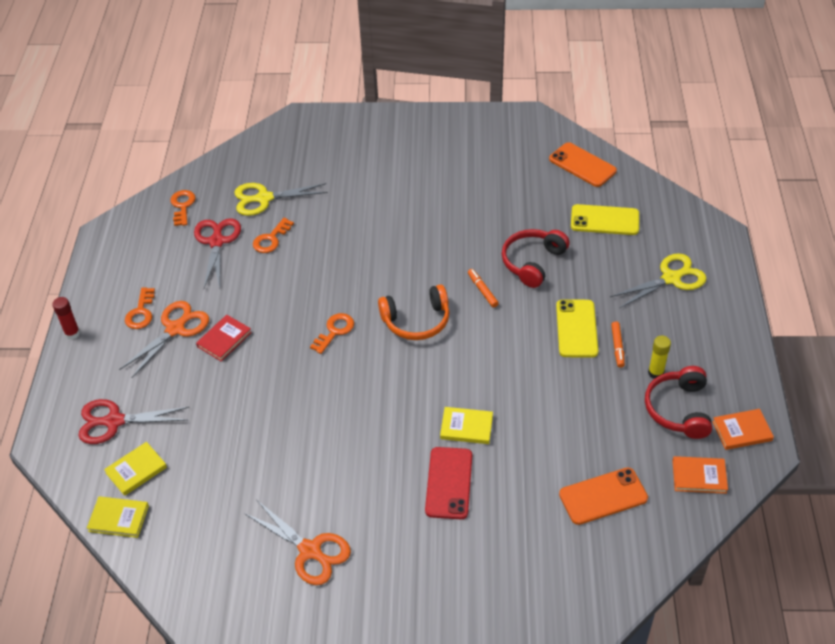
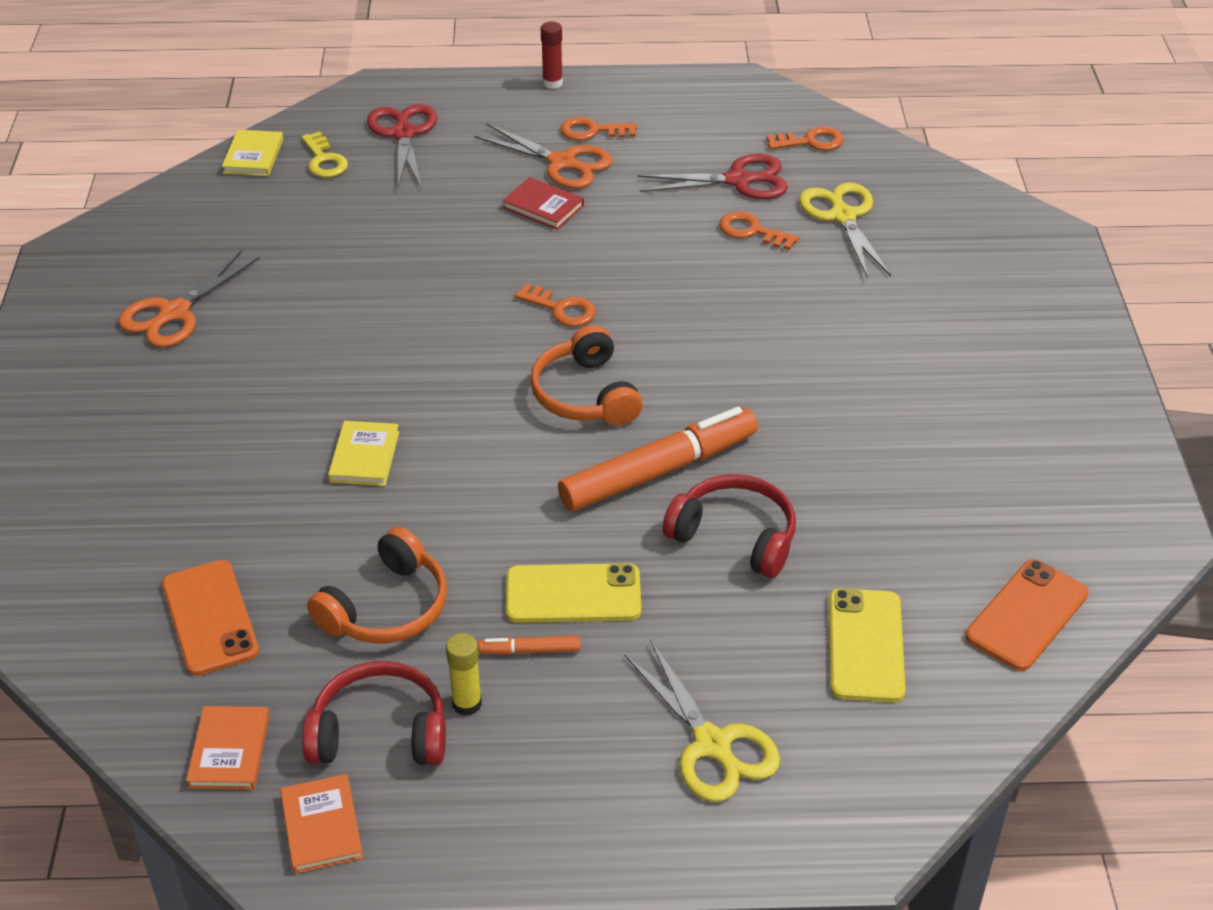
camera: 85 degrees right, 5 degrees down
(136, 470) = (324, 160): yellow book -> yellow key
(449, 483) = (262, 440): red phone -> none
(482, 290) = (658, 471): orange marker -> orange marker, size x2.36
(590, 410) = (386, 607): none -> orange headphones

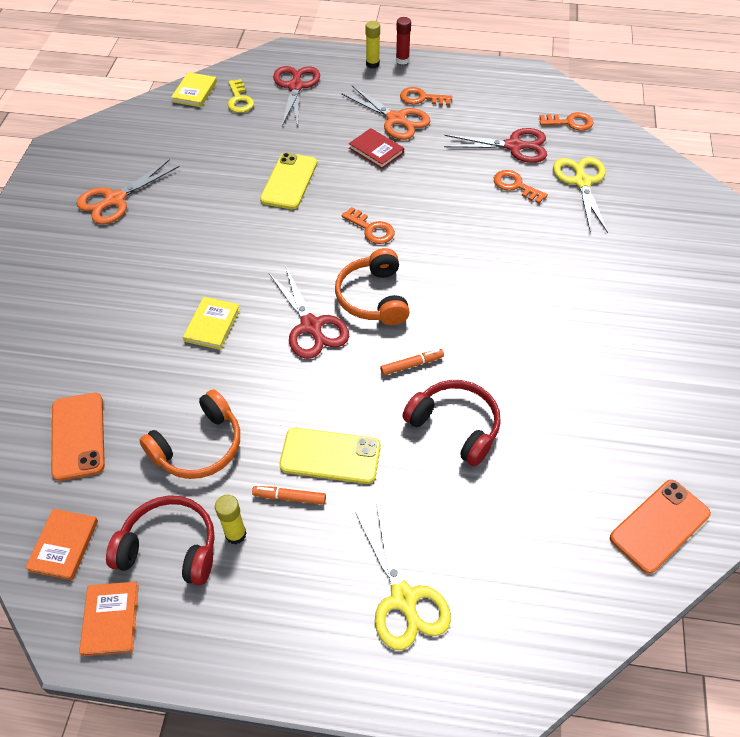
camera: 10 degrees right, 10 degrees up
(506, 441) = (311, 326): none -> red scissors
(510, 92) = (372, 64): none -> yellow glue stick
(658, 471) = (411, 365): orange marker -> orange marker, size x0.42
(866, 645) = (533, 532): yellow phone -> yellow phone (289, 181)

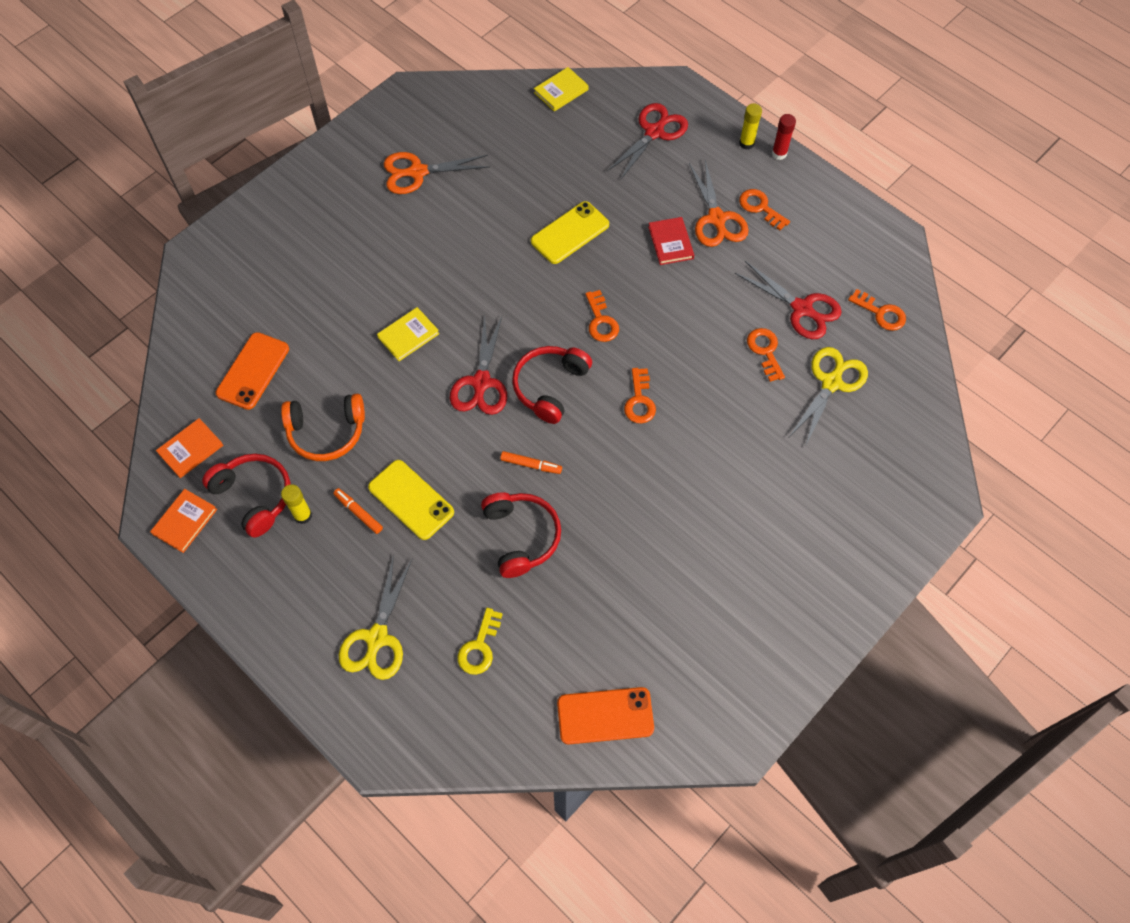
camera: 35 degrees right, 10 degrees up
(239, 100) = (593, 121): yellow key -> yellow key (479, 647)
(374, 297) = (550, 387): orange headphones -> red headphones
(455, 268) = (639, 400): none -> orange key

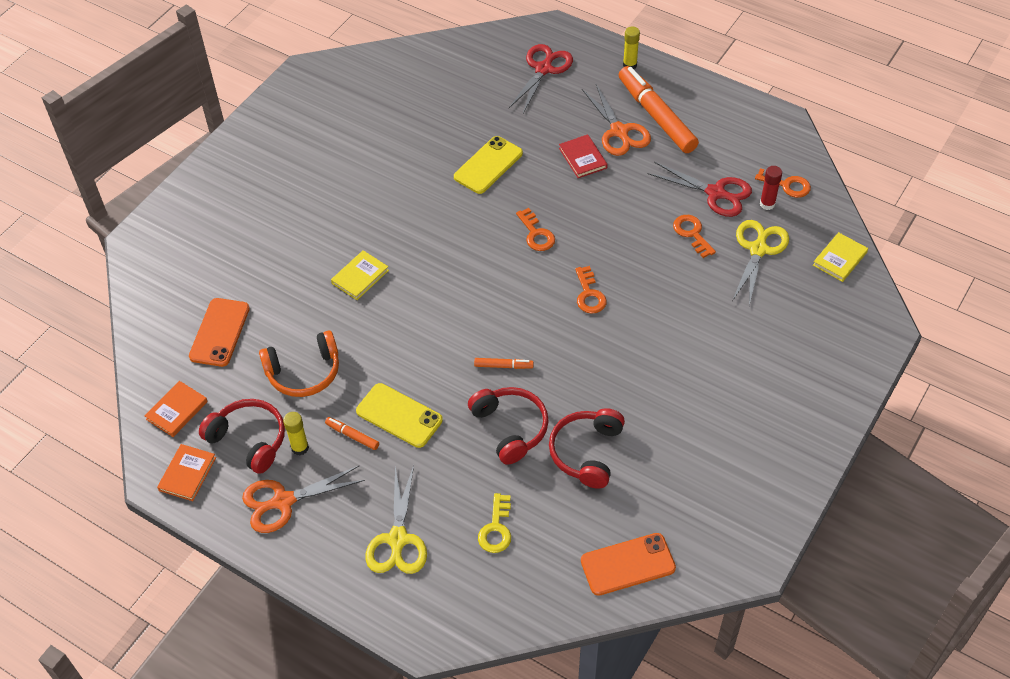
camera: 10 degrees left, 10 degrees down
(417, 172) = (332, 137): orange scissors -> orange scissors (283, 501)
(481, 382) = (439, 305): red scissors -> none
(550, 387) = (504, 297): red headphones -> red headphones (587, 452)
(561, 91) = (449, 48): yellow book -> yellow book (840, 259)
(760, 208) = (656, 116): orange key -> orange marker
(779, 154) = (661, 69): red glue stick -> red glue stick (767, 204)

